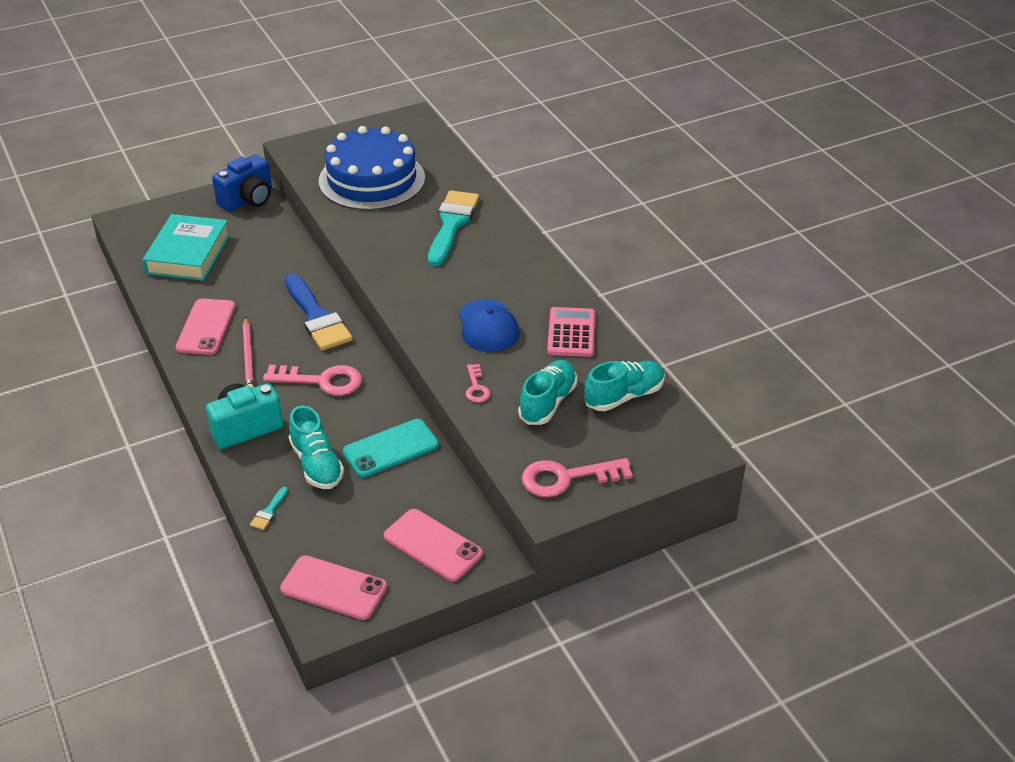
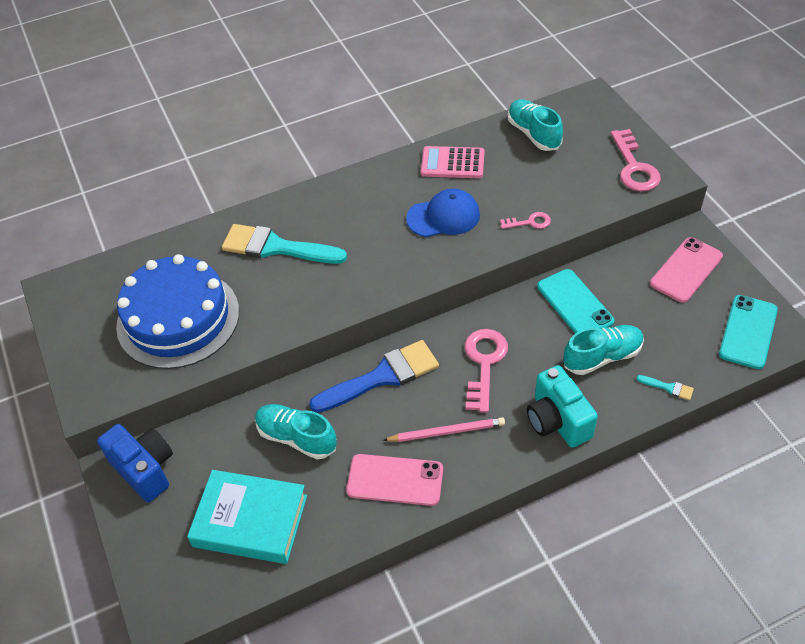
camera: 85 degrees left, 10 degrees up
(333, 588) = (748, 332): pink phone -> turquoise phone
(548, 402) = (545, 177): turquoise shoe -> turquoise shoe (296, 437)

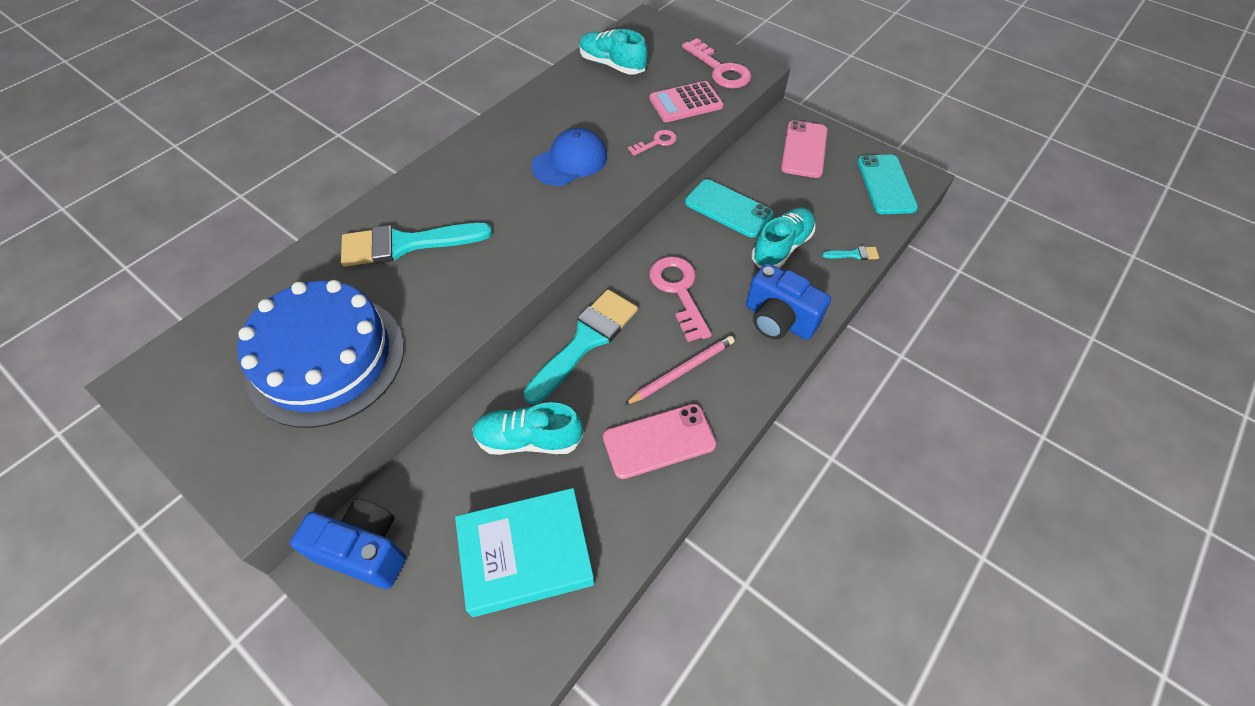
camera: 30 degrees left, 5 degrees up
(382, 377) = (585, 341): blue brush -> turquoise brush
(452, 163) = (549, 110): pink calculator -> pink calculator (686, 103)
(557, 421) = (778, 320): turquoise camera -> blue camera

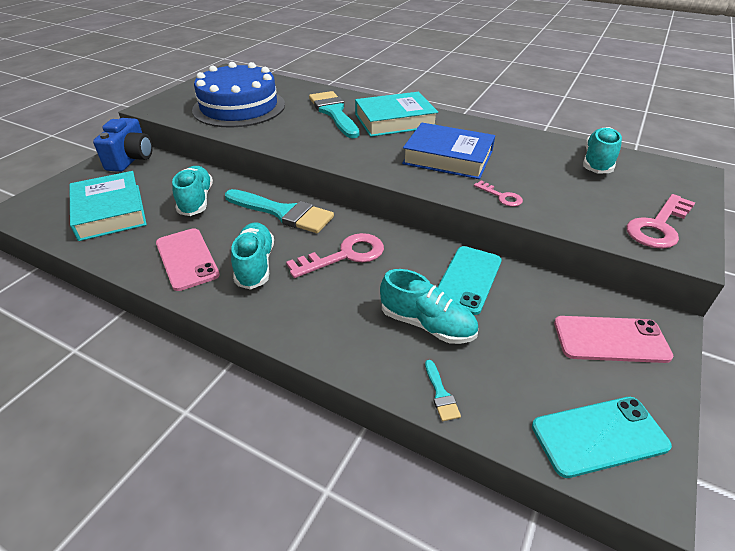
camera: 80 degrees right, 15 degrees down
(459, 187) = (395, 121): none -> turquoise book
(570, 161) = (448, 157): blue cap -> blue book
(681, 371) = (255, 265): pink pencil -> turquoise shoe
(686, 103) = (577, 208): pink calculator -> none
(778, 320) = (322, 326): blue camera -> none

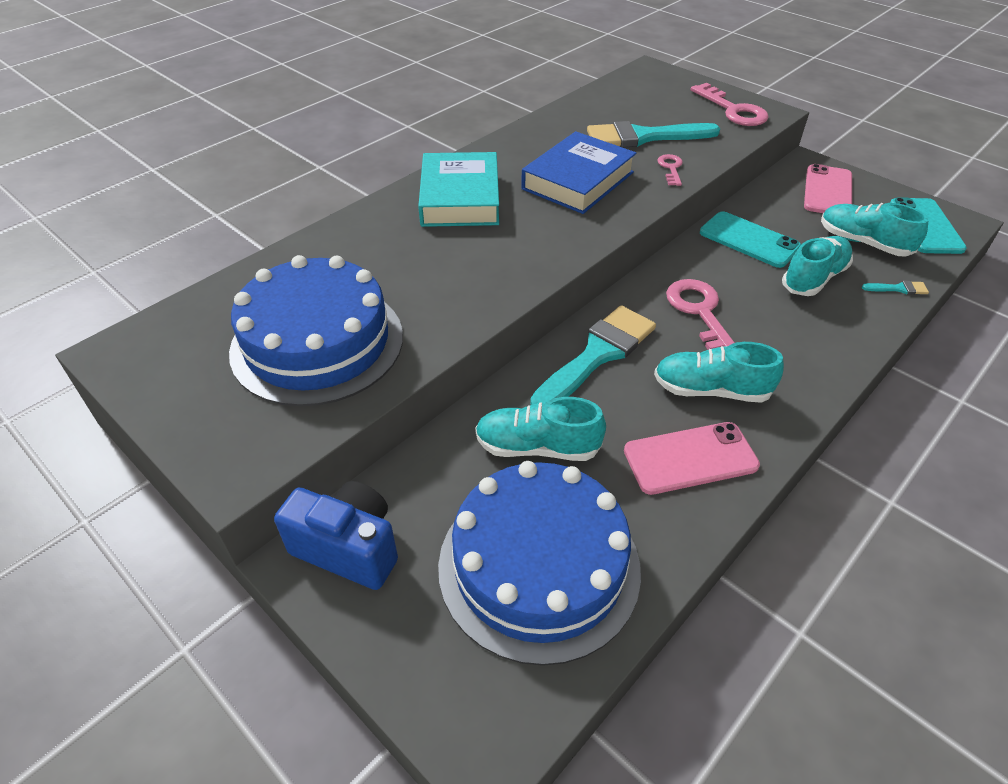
camera: 75 degrees left, 5 degrees up
(110, 211) = (539, 566): turquoise book -> blue cake
(334, 113) = (404, 244): turquoise brush -> turquoise brush (644, 137)
(501, 196) = (671, 168): pink key -> pink key turned 60 degrees counterclockwise
(597, 162) = (617, 102): turquoise shoe -> turquoise shoe (863, 243)

